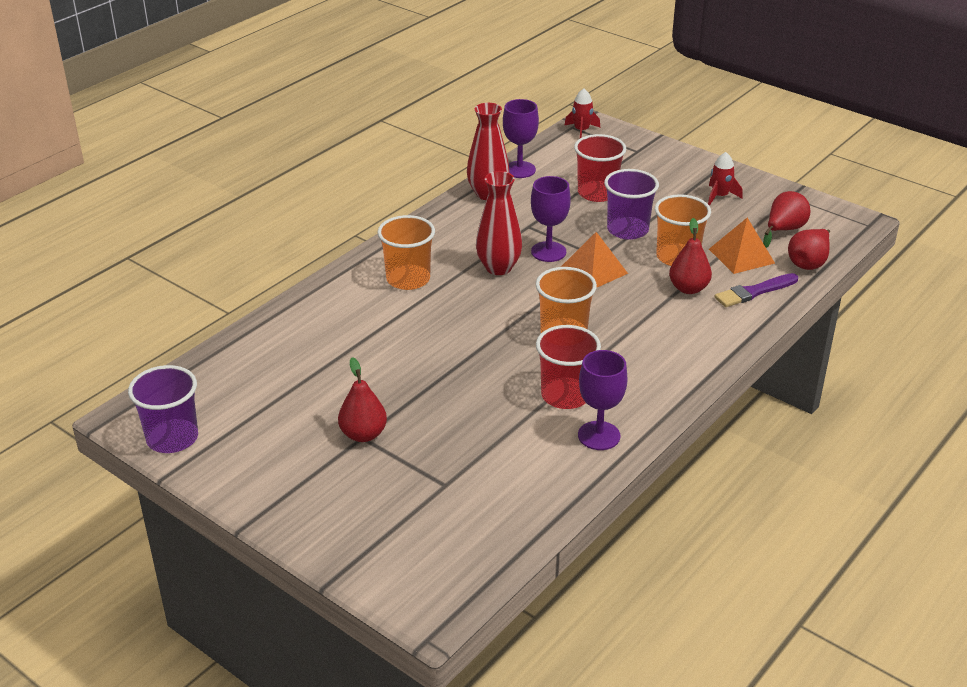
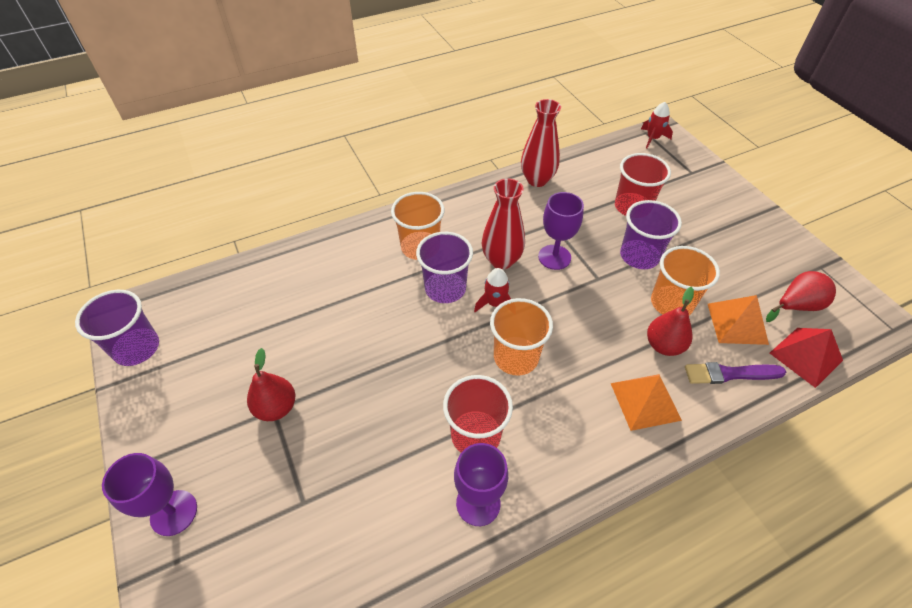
camera: 25 degrees right, 15 degrees up
(459, 304) = (445, 288): none -> purple cup
(519, 170) = (577, 163): purple goblet -> purple goblet (174, 512)
(593, 270) = (583, 292): orange pyramid -> orange pyramid (645, 401)
(720, 196) = (747, 245): red rocket -> red rocket (495, 303)
(808, 263) = (806, 356): red pear -> red pyramid

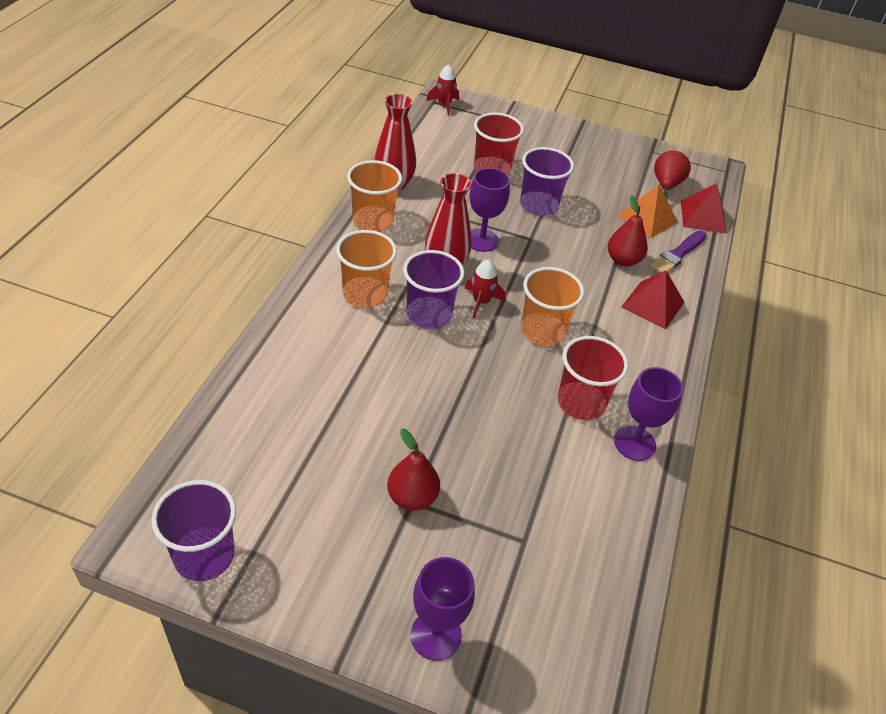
camera: 50 degrees left, 5 degrees down
(645, 401) = (652, 304): orange pyramid -> red pyramid
(671, 303) = (596, 228): orange cup -> orange cup (373, 221)

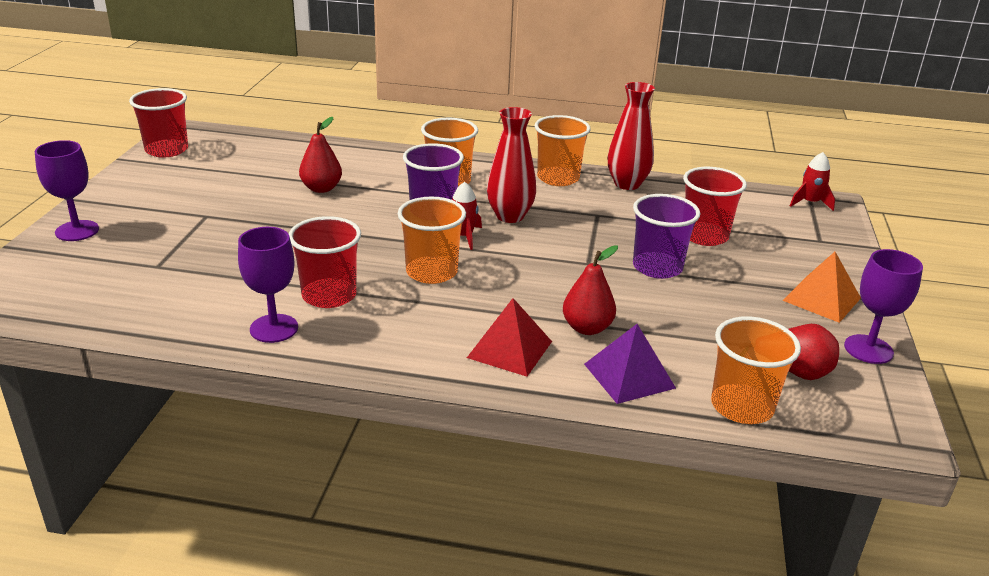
camera: 85 degrees right, 15 degrees down
(204, 555) = (167, 150): purple cup -> red cup
(412, 497) = (210, 215): red pear -> red pear (321, 188)
(482, 240) = (565, 234): purple goblet -> purple goblet (868, 349)
(647, 218) = (695, 351): orange pyramid -> orange pyramid (821, 299)
(678, 254) = (629, 376): purple brush -> purple pyramid
(703, 216) = (742, 406): red pyramid -> orange cup

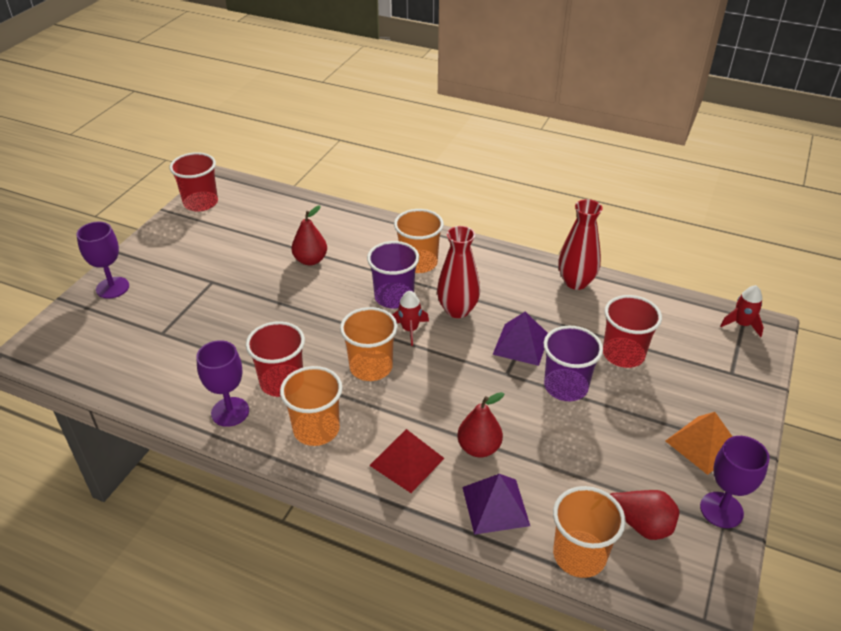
camera: 15 degrees right, 10 degrees up
(558, 178) = (515, 268): orange cup -> orange cup (316, 429)
(592, 237) = (521, 344): none -> purple pyramid

